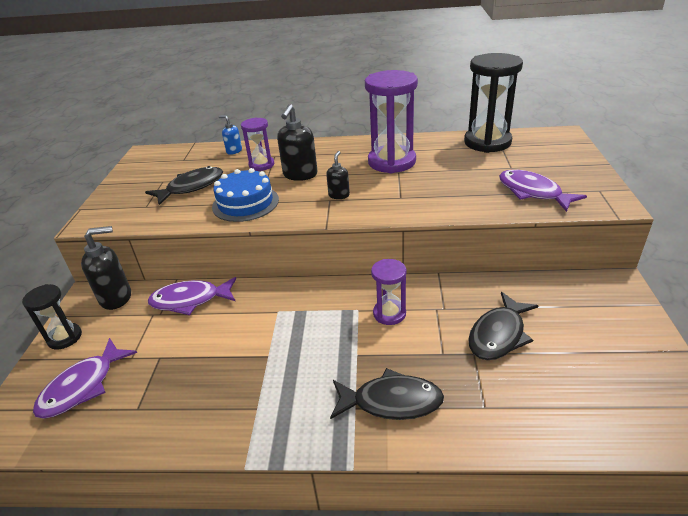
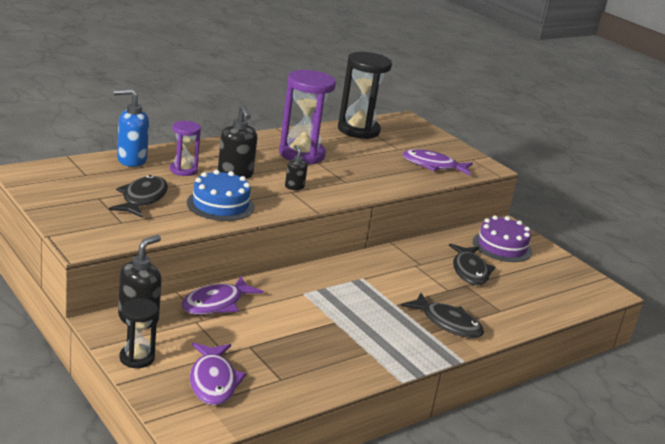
camera: 45 degrees left, 10 degrees down
(234, 151) = (131, 160): blue soap dispenser -> blue soap dispenser, size x1.78
(389, 313) = (388, 275): purple hourglass -> none
(391, 402) = (447, 323): black fish -> black fish turned 75 degrees clockwise
(581, 311) = (502, 246): none -> purple cake

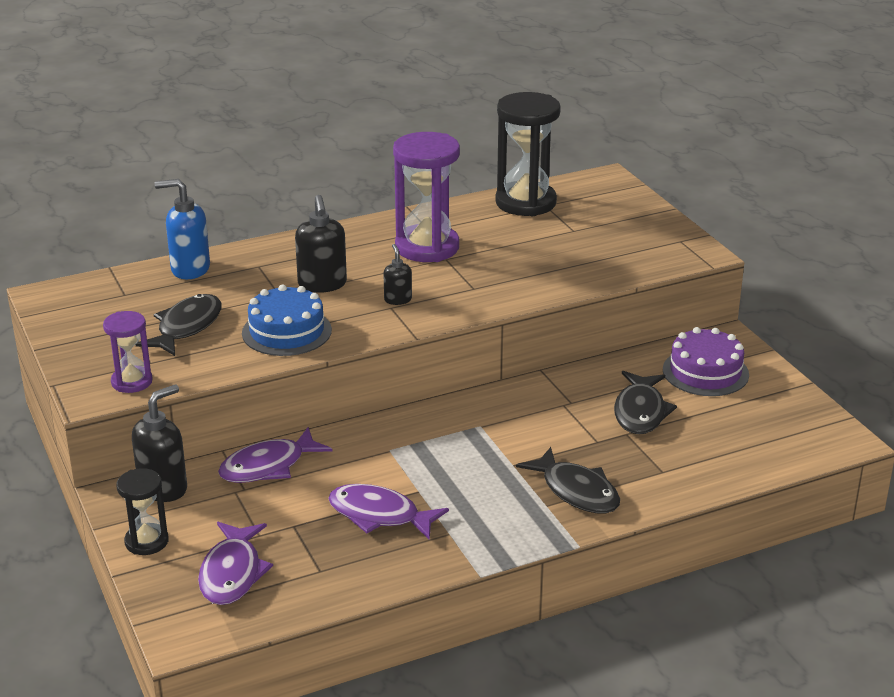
camera: 15 degrees right, 5 degrees up
(183, 170) = (254, 281): purple hourglass -> purple hourglass (132, 382)
(433, 166) = (615, 255): purple fish -> purple fish (379, 515)

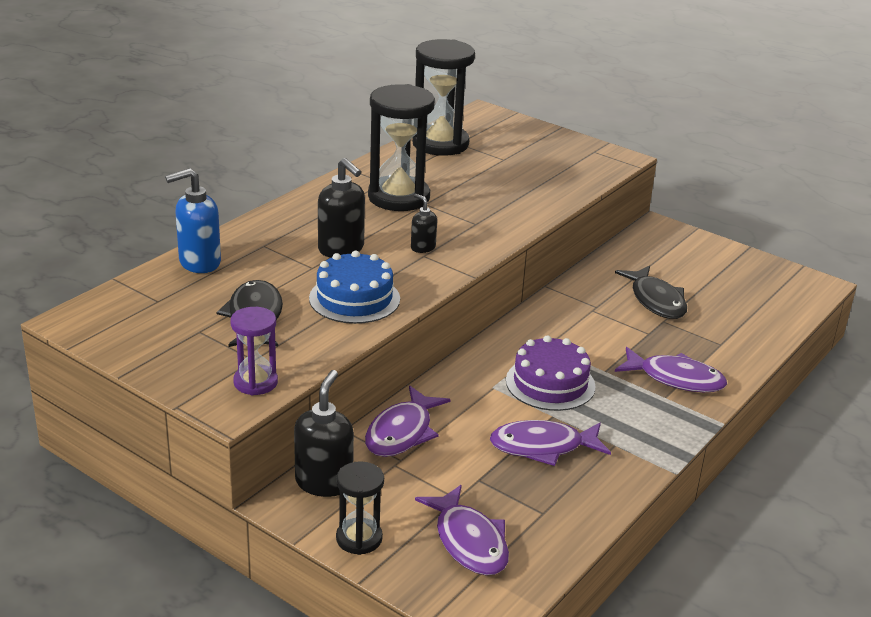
camera: 30 degrees left, 0 degrees up
(427, 247) = (399, 197): purple hourglass -> black hourglass
(576, 491) = (675, 378): black fish -> purple fish
(705, 372) = (670, 257): purple cake -> purple cake (550, 383)

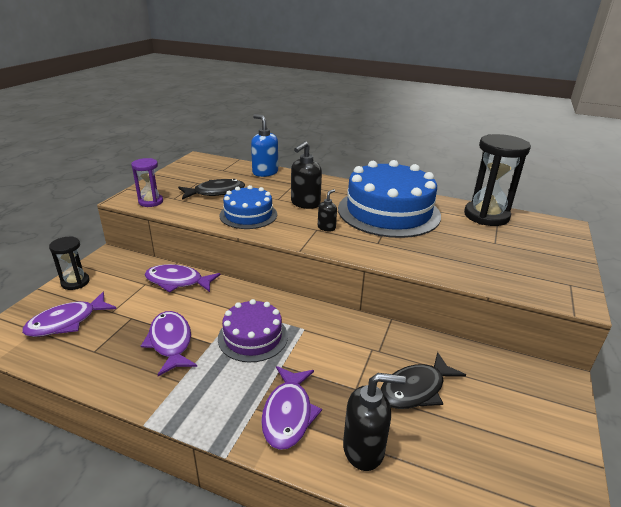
camera: 75 degrees right, 0 degrees up
(324, 482) = (127, 264): black soap dispenser -> black soap dispenser (364, 449)
(399, 197) = (388, 212): black hourglass -> blue cake

